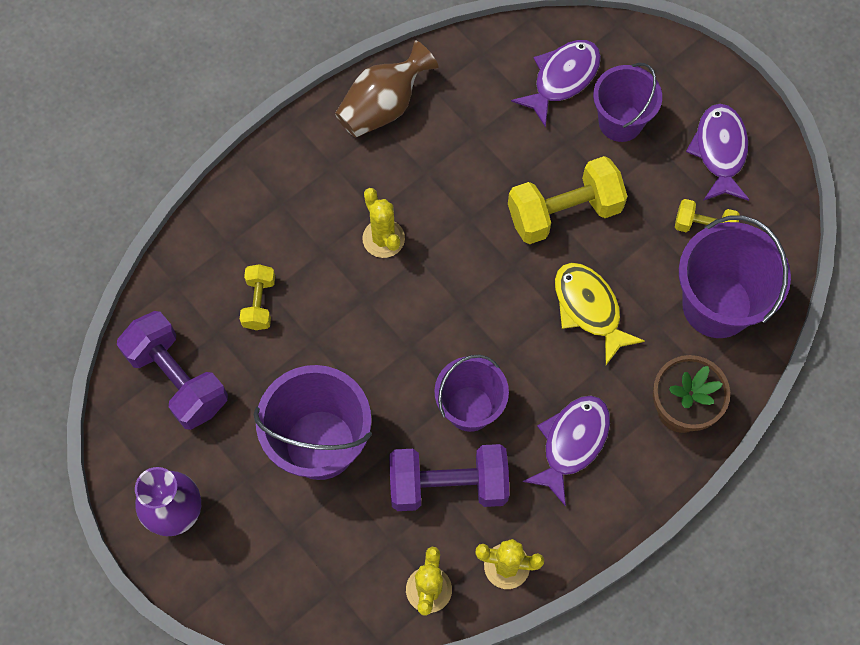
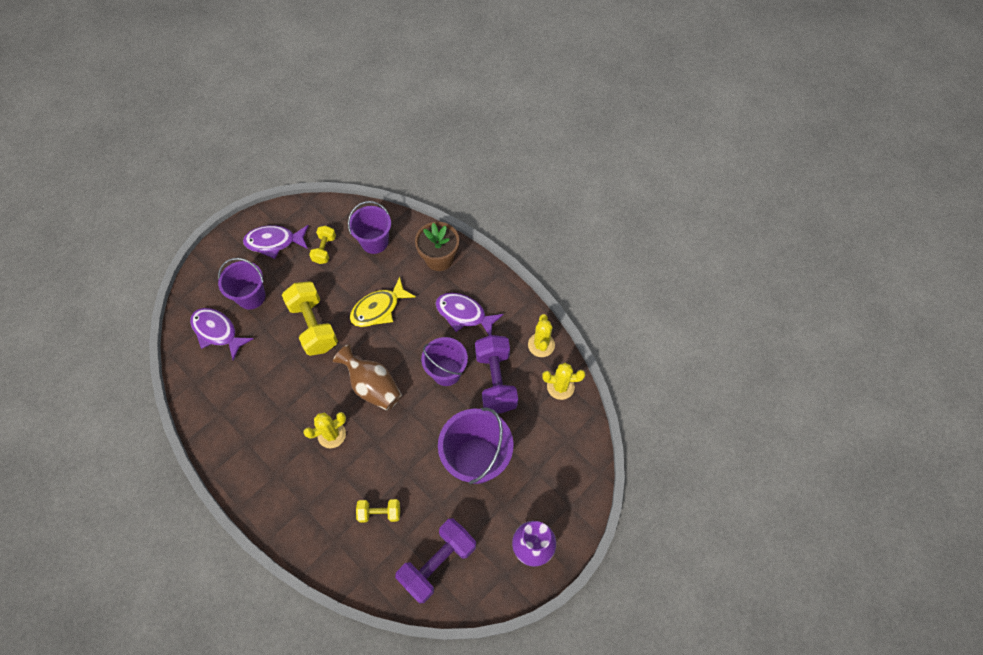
camera: 95 degrees left, 5 degrees down
(383, 106) = (231, 444): brown vase -> brown vase (372, 386)
(717, 305) = (374, 242): purple bucket -> purple bucket, size x0.66

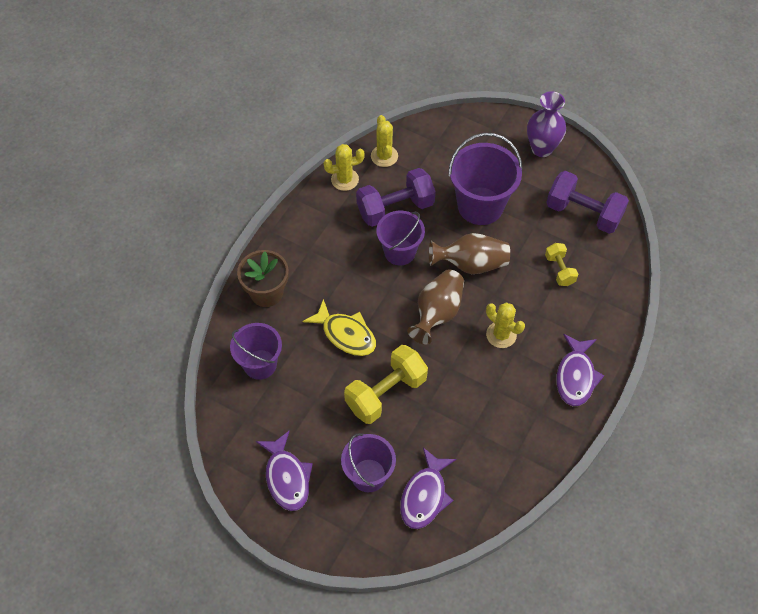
camera: 105 degrees left, 5 degrees down
(324, 249) = (283, 415): yellow dumbbell -> none
(413, 431) = (471, 264): none -> brown vase
(464, 314) = (329, 252): purple fish -> purple fish (575, 376)

